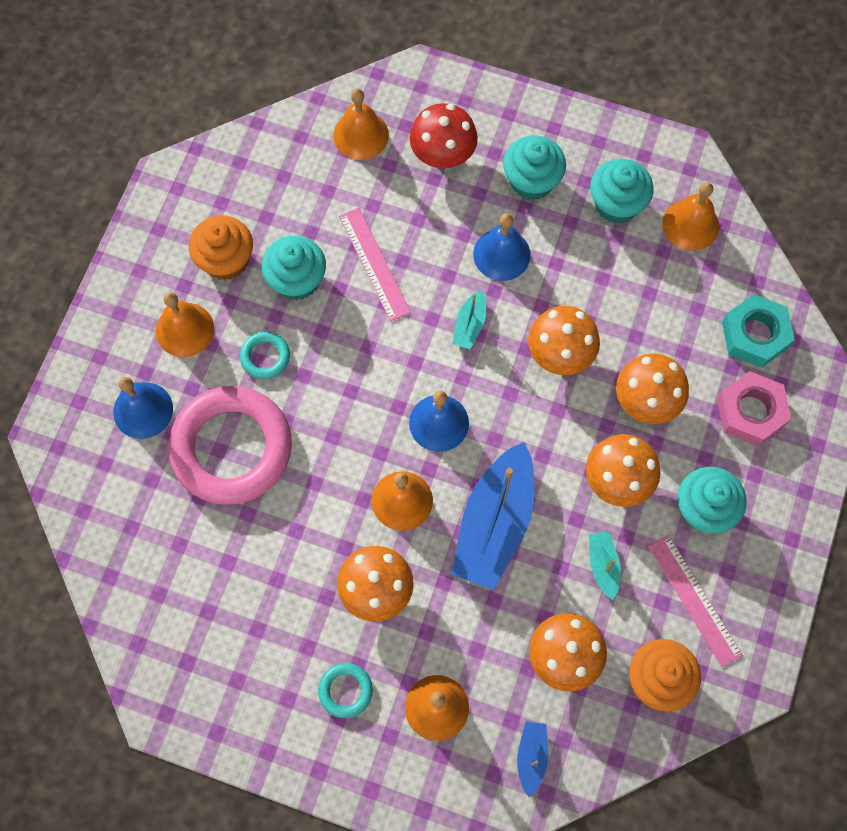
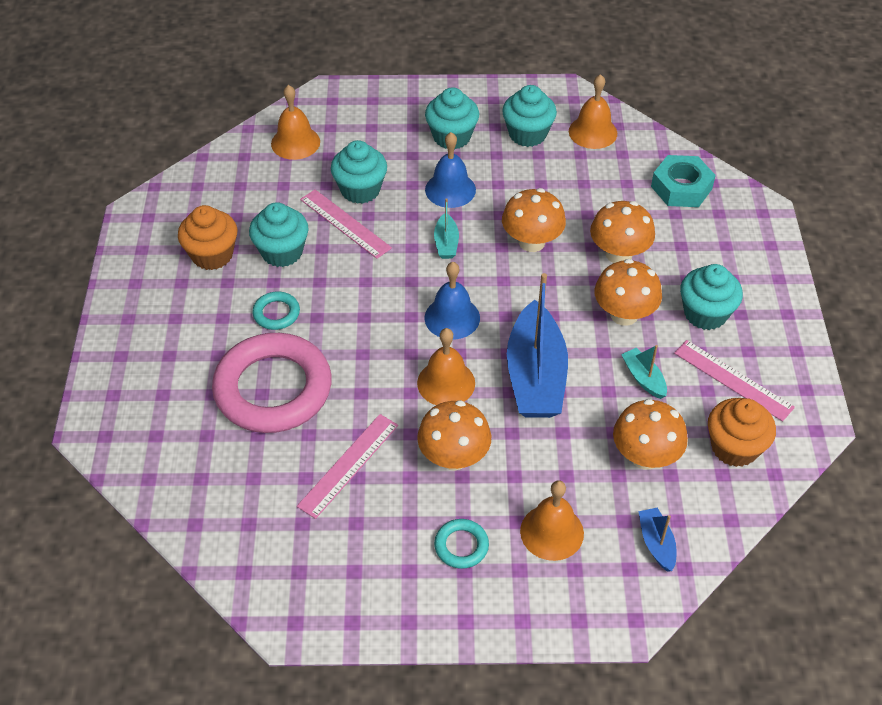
camera: 20 degrees left, 20 degrees down
(143, 410) = (177, 384): blue bell -> none
(185, 329) = (194, 313): orange bell -> none
(273, 562) = (348, 465): none -> pink ruler
(406, 223) = (360, 190): none -> turquoise cupcake
(443, 155) = (370, 138): red mushroom -> none
(751, 412) = (706, 238): pink nut -> none

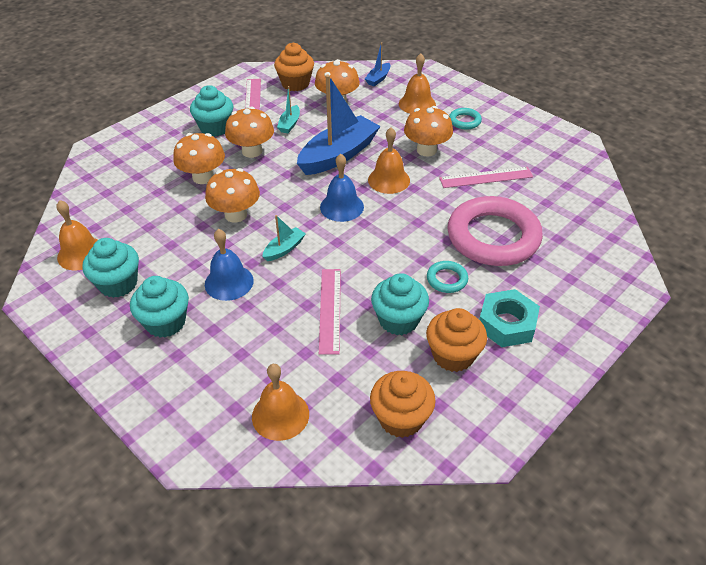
camera: 135 degrees left, 5 degrees down
(211, 191) = (401, 418): none -> orange cupcake
(360, 190) = (286, 328): turquoise cupcake -> none
(681, 187) = (106, 185): turquoise nut -> turquoise nut (507, 323)

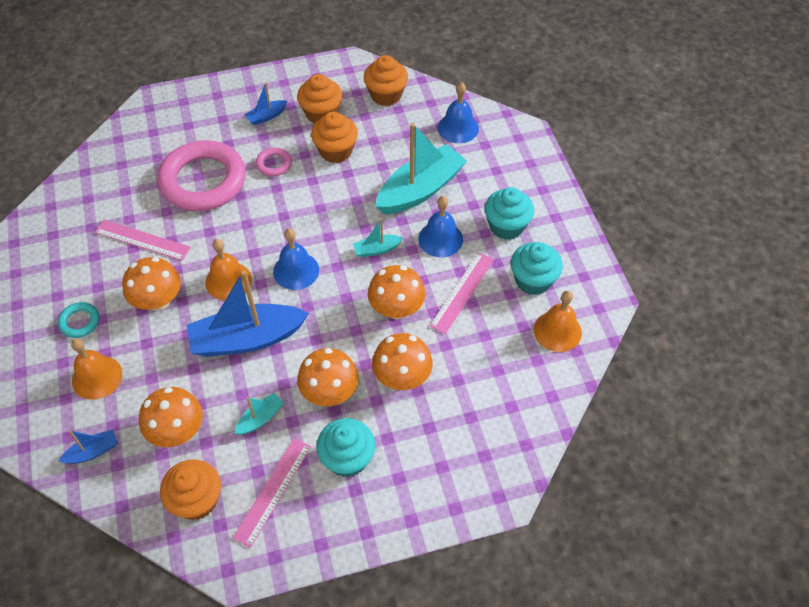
camera: 150 degrees left, 10 degrees up
(279, 320) = (420, 190): none -> turquoise boat
(280, 415) = (458, 128): orange bell -> blue bell
(330, 310) = (378, 180): pink ruler -> pink ruler (462, 292)
(398, 320) = (336, 151): turquoise cupcake -> orange cupcake
(447, 279) = (274, 164): turquoise ring -> pink ring
(507, 323) = (266, 116): turquoise nut -> blue boat

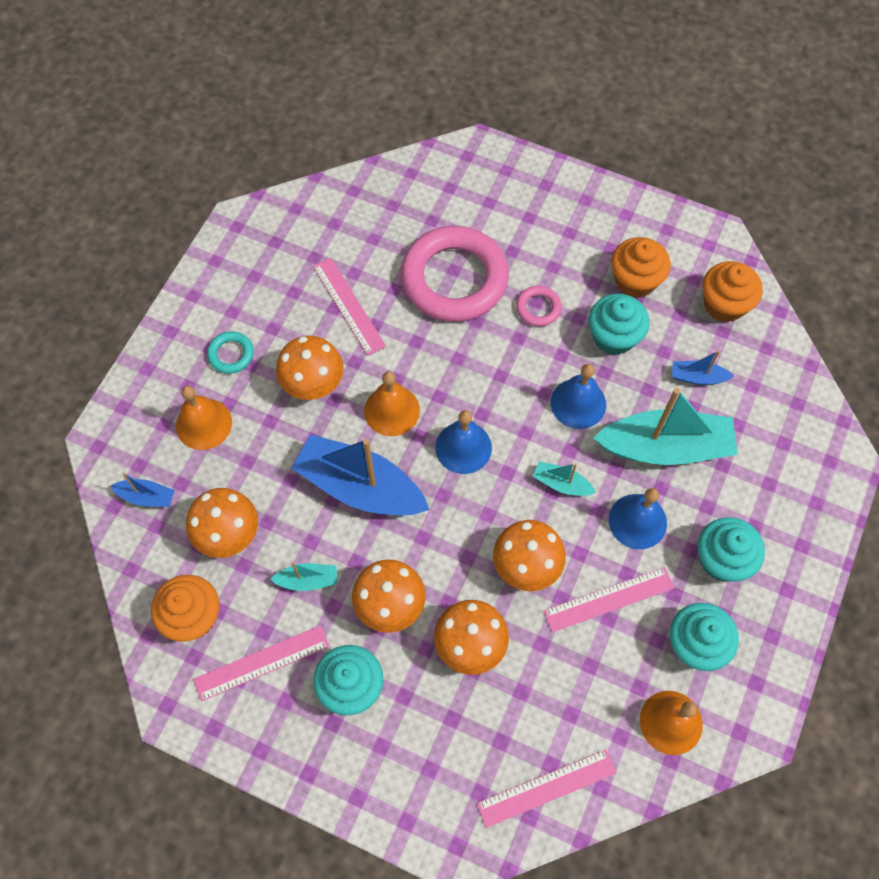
camera: 40 degrees right, 10 degrees up
(266, 116) = (575, 245): blue boat -> blue boat (697, 377)
(336, 151) = (613, 337): orange cupcake -> turquoise cupcake
(458, 128) = (770, 401): blue bell -> blue bell (578, 403)
(521, 421) = (546, 788): none -> pink ruler

